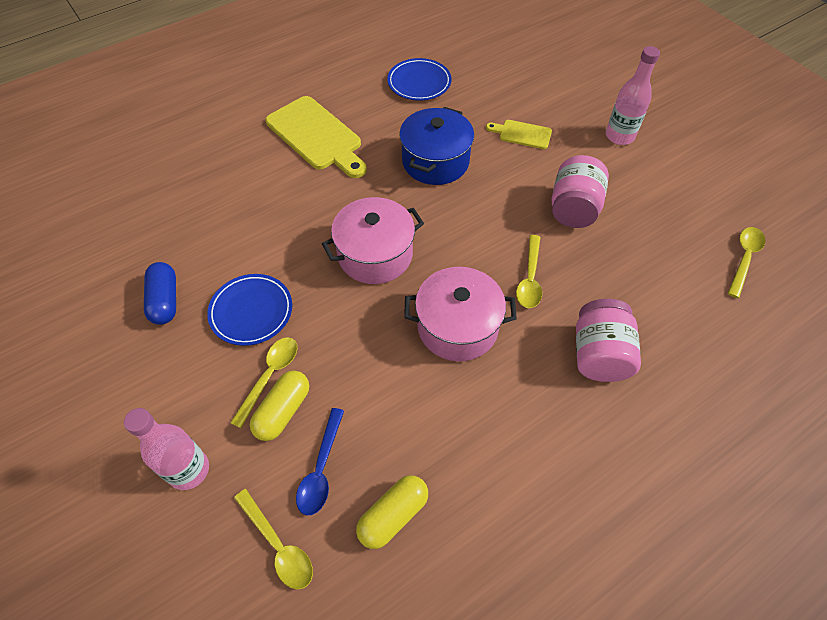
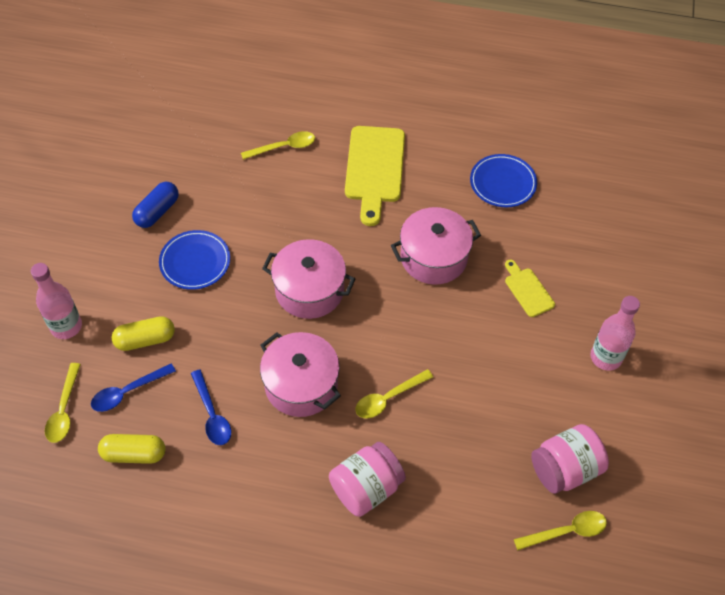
camera: 45 degrees right, 0 degrees up
(270, 376) = (161, 312): yellow spoon -> yellow spoon (284, 147)
(418, 415) = (212, 415): none -> blue spoon
(435, 161) = (433, 257): blue pot -> pink pot
(573, 208) = (487, 379): pink jar -> pink jar (565, 469)

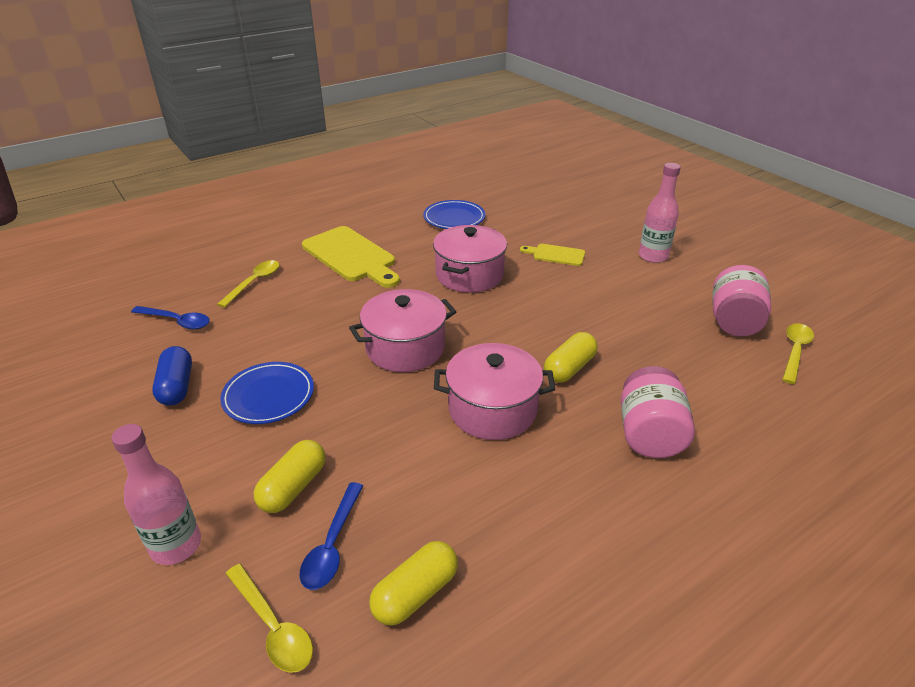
camera: 45 degrees left, 20 degrees down
(212, 415) = (448, 491): blue spoon -> blue spoon (177, 321)
(388, 398) = (569, 368): yellow spoon -> yellow capsule

